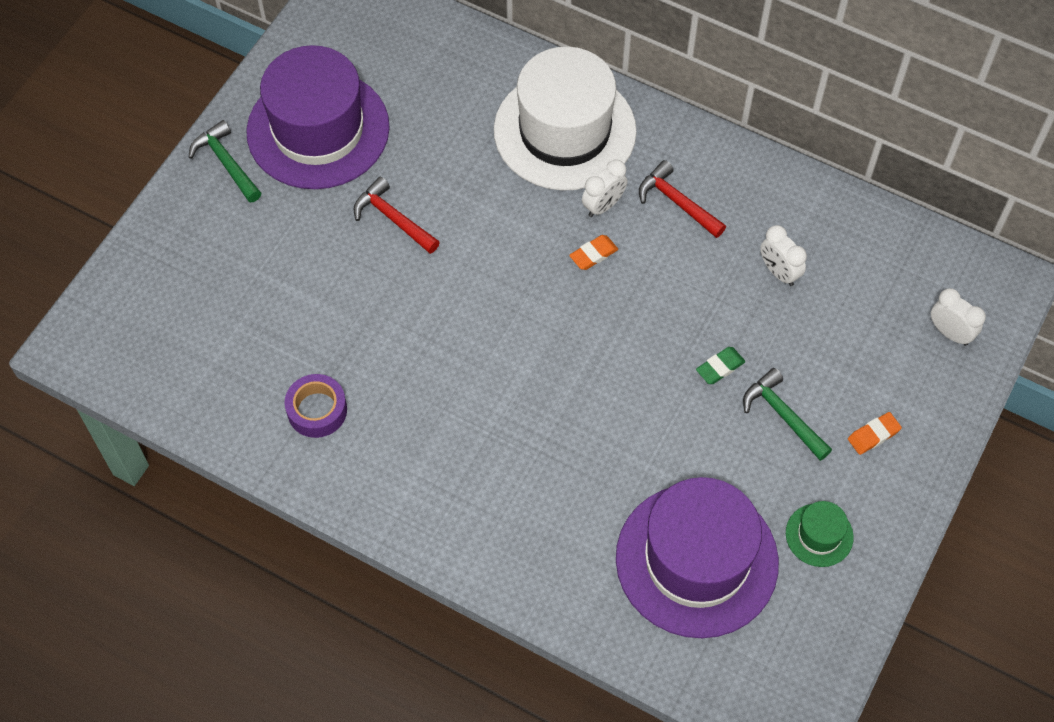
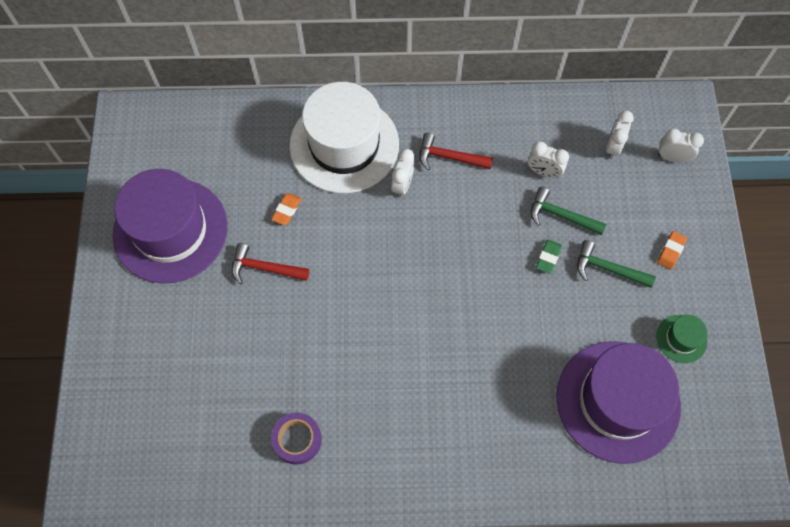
camera: 30 degrees left, 5 degrees up
(226, 163) = (117, 289): green hammer -> green hammer (561, 216)
(593, 254) = (417, 222): orange eraser -> orange eraser (287, 210)
(883, 285) = (613, 147): none -> white clock

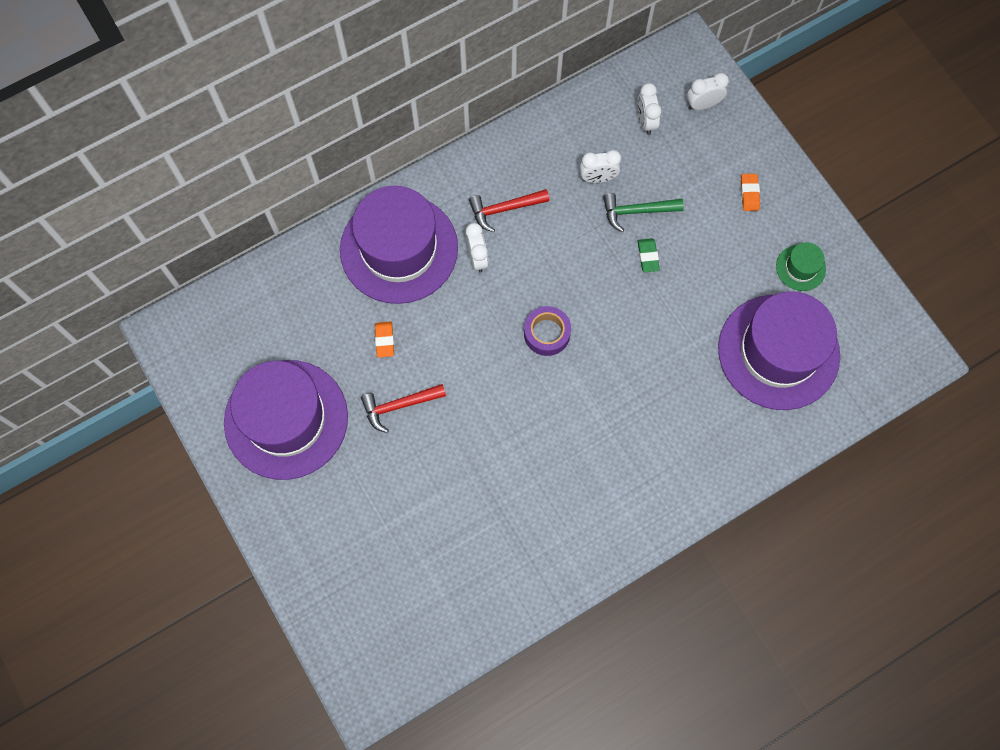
camera: 30 degrees left, 5 degrees up
(297, 440) = (527, 541): purple tape -> purple tape (547, 333)
(344, 145) = (399, 249): white hat -> purple hat
(608, 269) = (705, 239): green hammer -> none

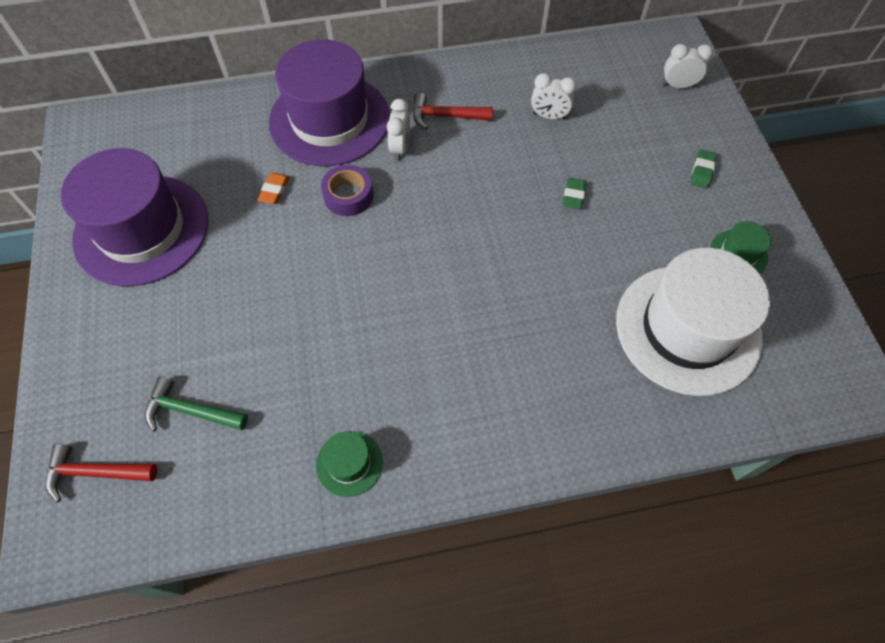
camera: 20 degrees right, 10 degrees down
(399, 406) = (257, 252): red hammer -> red hammer (96, 472)
(547, 333) = (438, 233): purple tape -> purple tape (348, 196)
(559, 555) = (349, 463): none -> green hat
(637, 211) = (577, 154): green hammer -> green hammer (191, 411)
(645, 121) = (615, 84): white clock -> none
(749, 194) = (702, 171): orange eraser -> green eraser
(778, 352) = (687, 329): purple hat -> white hat

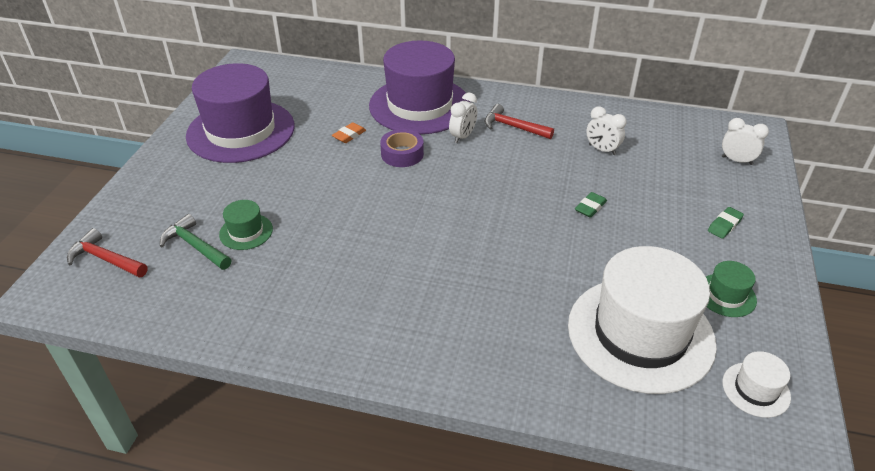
camera: 25 degrees right, 20 degrees down
(349, 463) = (284, 321): green hat -> green hat (246, 232)
(805, 347) = (756, 389): none -> white hat

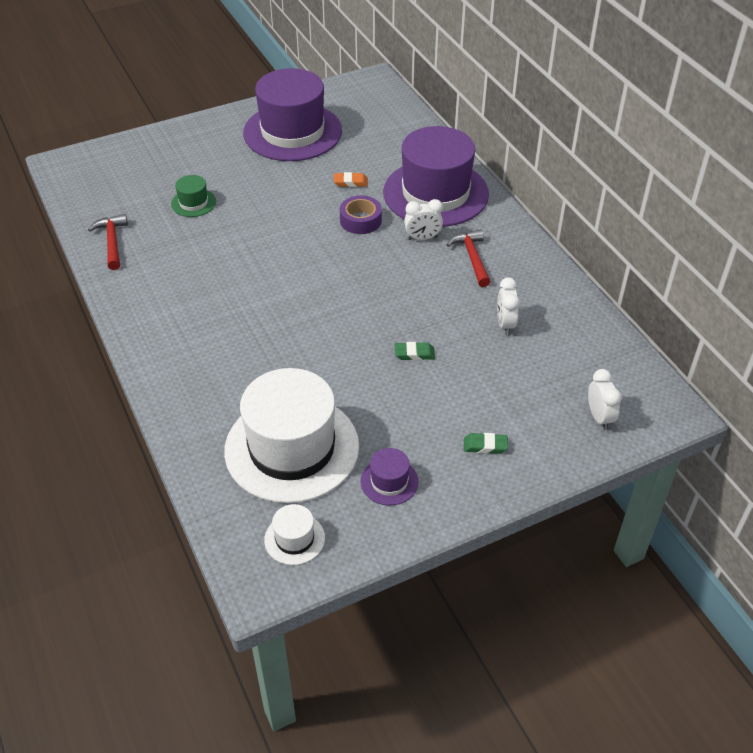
camera: 50 degrees right, 5 degrees up
(106, 259) = (109, 166): red hammer -> red hammer (112, 242)
(195, 246) = (157, 191): green hammer -> none
(726, 295) = (389, 481): green hat -> purple hat

